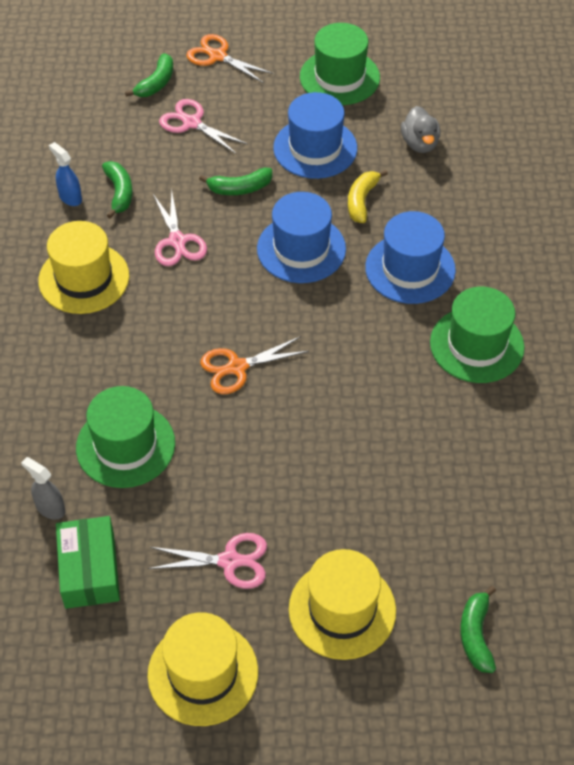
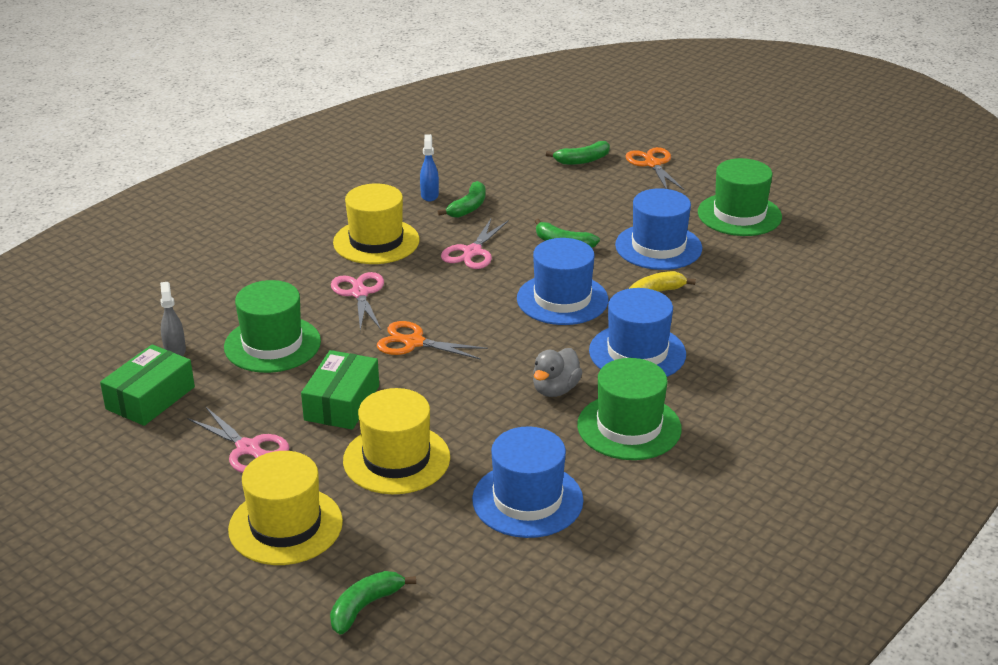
camera: 40 degrees right, 20 degrees down
(192, 123) = (578, 192): pink scissors -> pink scissors (359, 293)
(203, 673) = (137, 500): yellow hat -> yellow hat (396, 459)
(250, 466) = (342, 403): none -> green box
(420, 143) = (755, 282): grey duck -> grey duck (555, 389)
(480, 460) = (527, 500): none -> blue hat

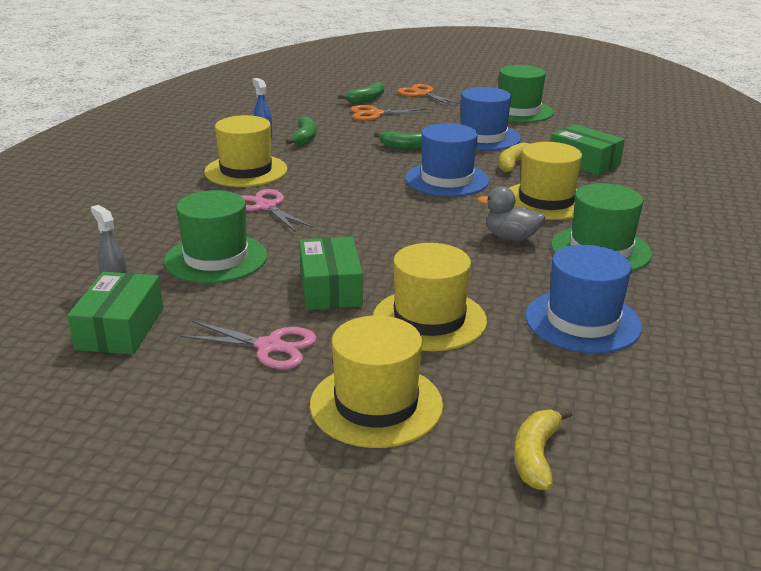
camera: 25 degrees left, 5 degrees down
(365, 607) = (536, 456): green banana -> yellow banana
(414, 342) = (352, 231): orange scissors -> orange scissors (375, 114)
(472, 252) = (338, 163): pink scissors -> none
(555, 389) = (511, 237): grey duck -> grey duck turned 105 degrees clockwise
(637, 352) = (546, 201): blue hat -> yellow hat
(735, 309) = (584, 162): none -> green box

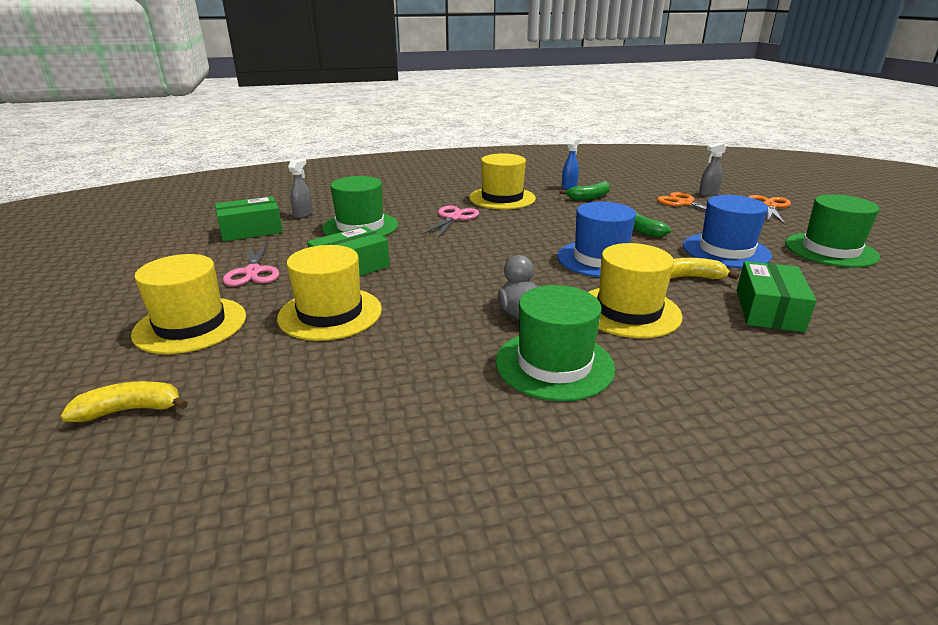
camera: 60 degrees right, 0 degrees up
(366, 99) = (708, 193): green banana -> grey spray bottle
(582, 321) = (383, 385): blue hat -> none

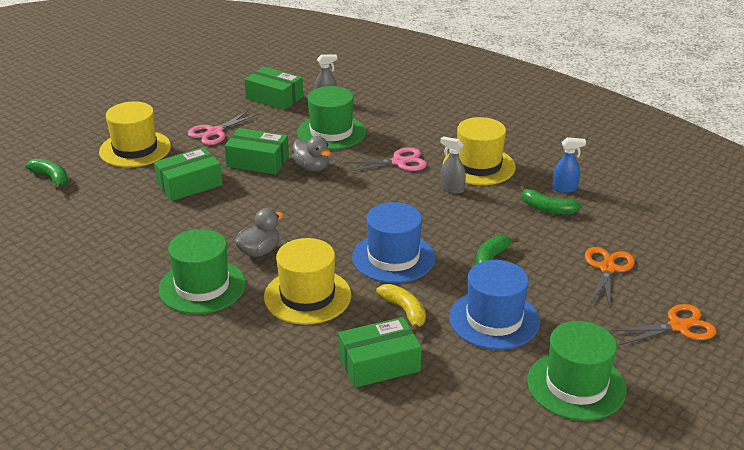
camera: 55 degrees right, 5 degrees up
(130, 410) = (51, 178): yellow banana -> green banana
(330, 313) = (189, 184): yellow hat -> green box
(405, 249) = (311, 168): none -> grey duck
(708, 193) = (668, 277): grey spray bottle -> grey spray bottle (452, 189)

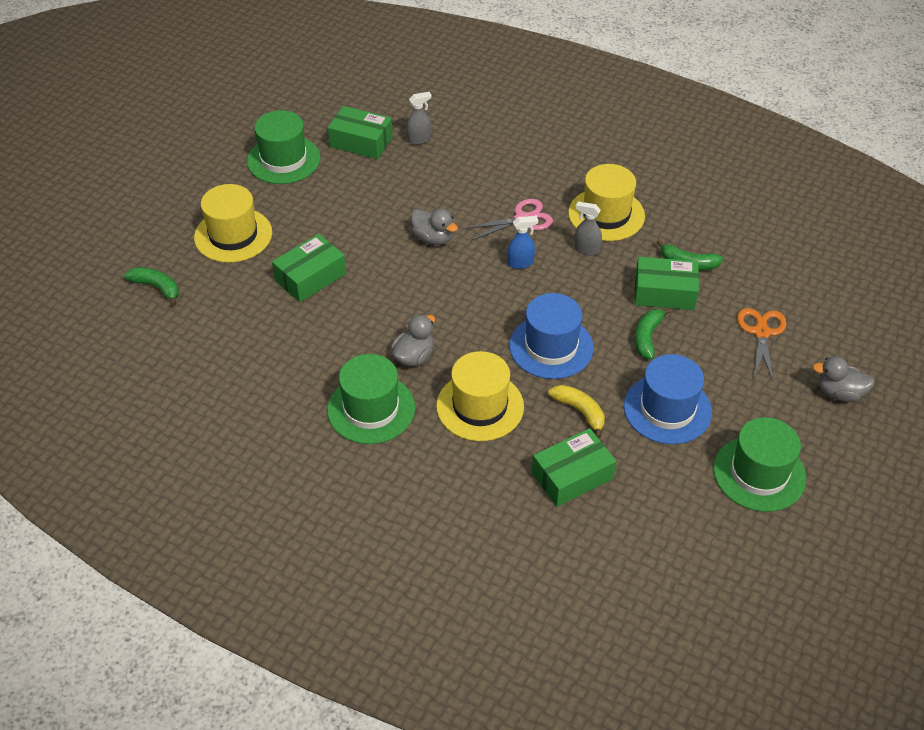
camera: 10 degrees left, 15 degrees up
(215, 132) = (312, 200): pink scissors -> none
(258, 161) = (373, 236): green box -> green box (664, 292)
(331, 132) = (439, 186): green hat -> green hat (283, 160)
(565, 188) = (700, 234): blue spray bottle -> blue spray bottle (520, 263)
(678, 326) = (839, 393): orange scissors -> grey duck

